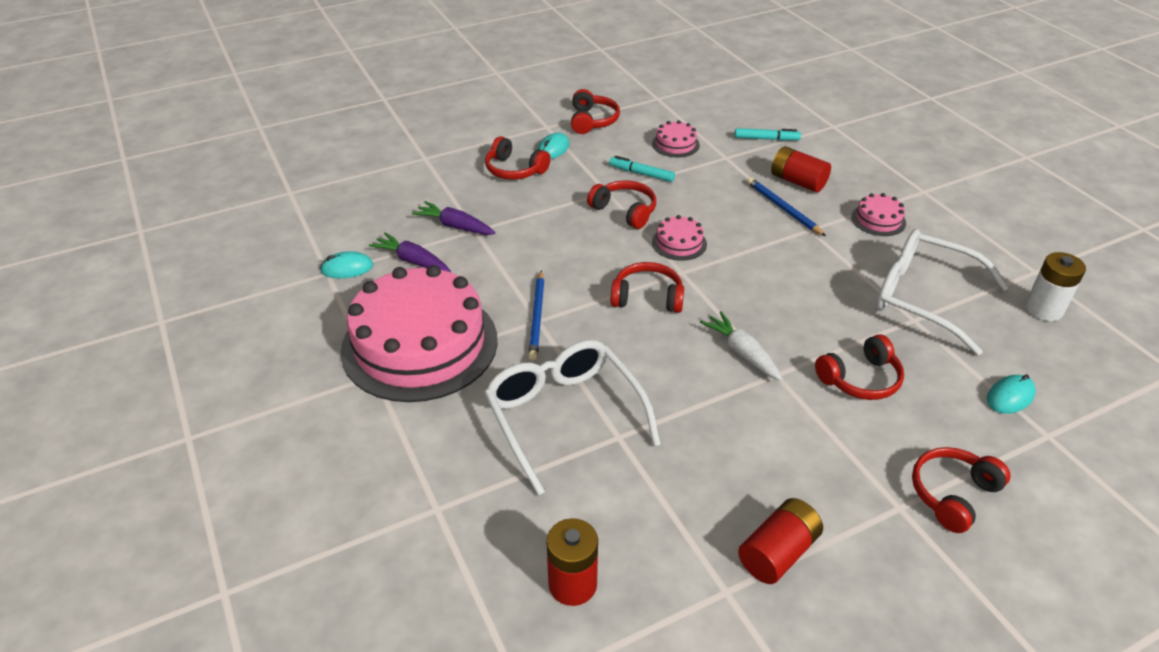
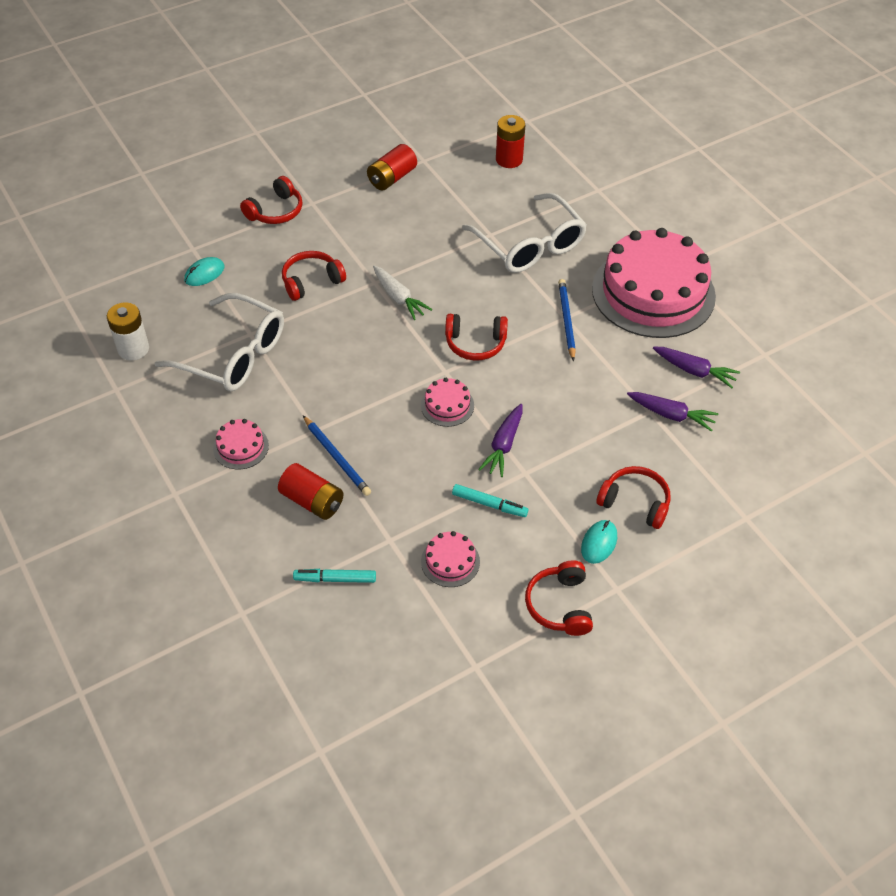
camera: 175 degrees right, 10 degrees up
(347, 268) = (750, 360): turquoise mouse -> none
(625, 211) = (503, 445): red headphones -> purple carrot

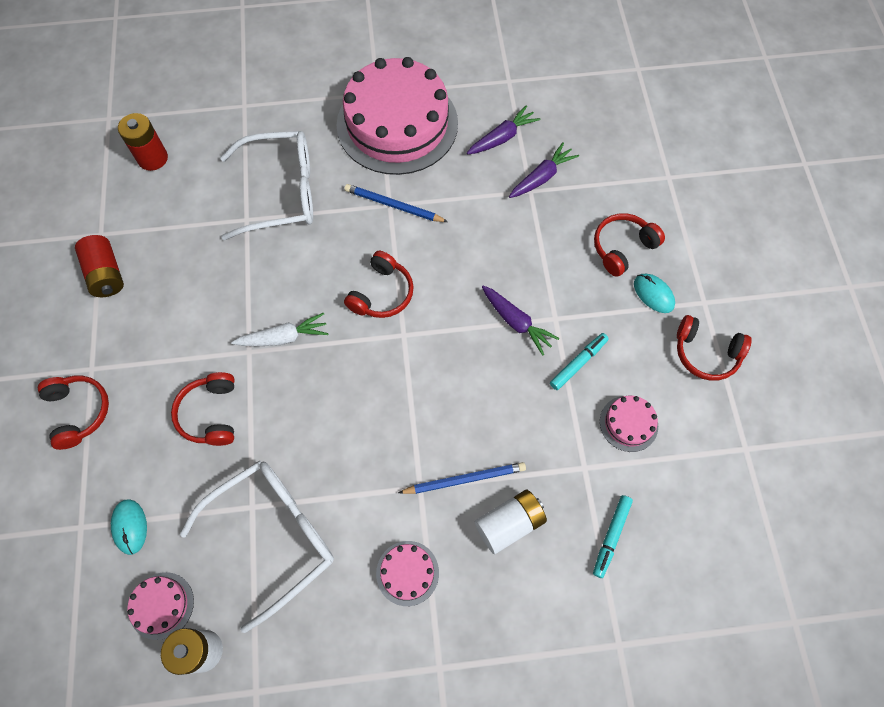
camera: 65 degrees left, 15 degrees up
(312, 501) = (509, 524): red battery -> white battery
(447, 405) = (446, 350): pink cake -> pink cake (161, 605)

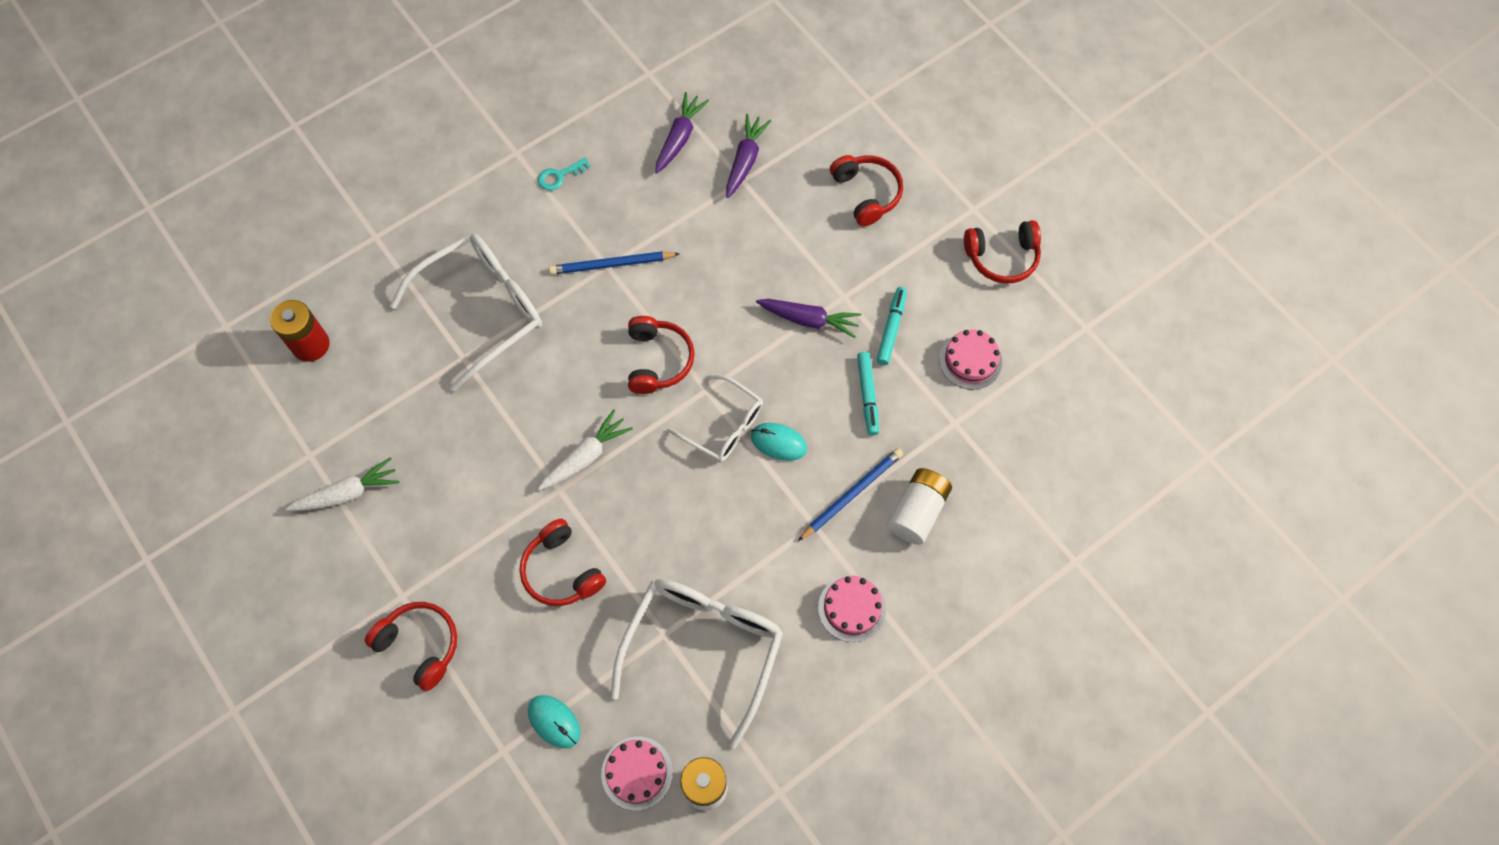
camera: 30 degrees left, 0 degrees up
(106, 274) = (347, 493): red battery -> white carrot
(397, 124) = (559, 176): pink cake -> turquoise key
(399, 369) = (724, 426): none -> white glasses
(611, 536) = (1014, 471): turquoise marker -> turquoise marker (867, 395)
(622, 247) = (866, 193): red headphones -> red headphones turned 135 degrees clockwise
(653, 294) = (922, 225): turquoise mouse -> turquoise mouse (778, 442)

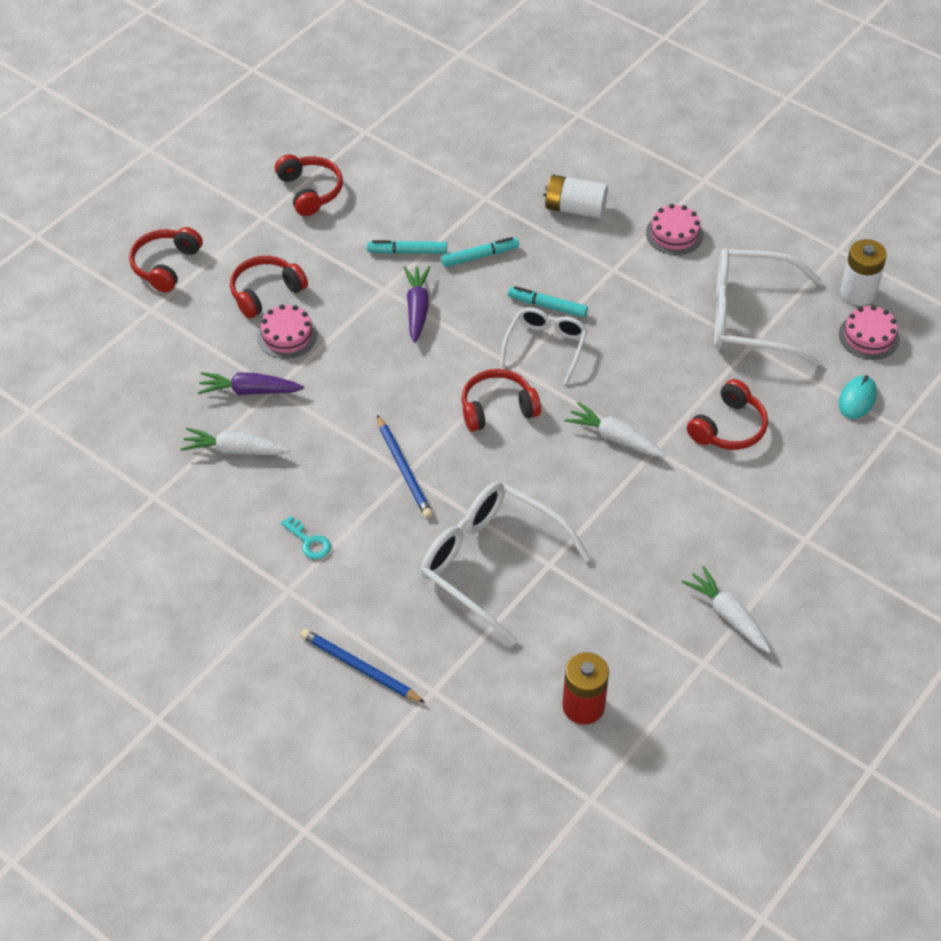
camera: 105 degrees left, 15 degrees down
(420, 645) = (841, 511): red headphones -> red headphones (165, 265)
(679, 138) = (234, 450): purple carrot -> white carrot
(778, 442) = (547, 306): turquoise mouse -> turquoise marker
(852, 494) = (576, 250): blue pencil -> blue pencil (359, 668)
(970, 360) = (422, 197): pink cake -> pink cake (287, 335)

